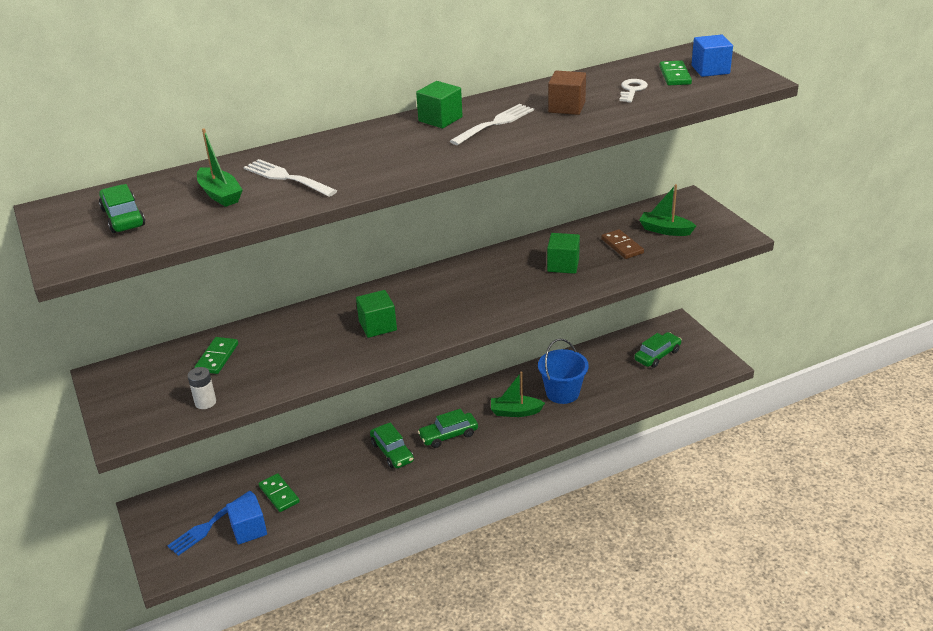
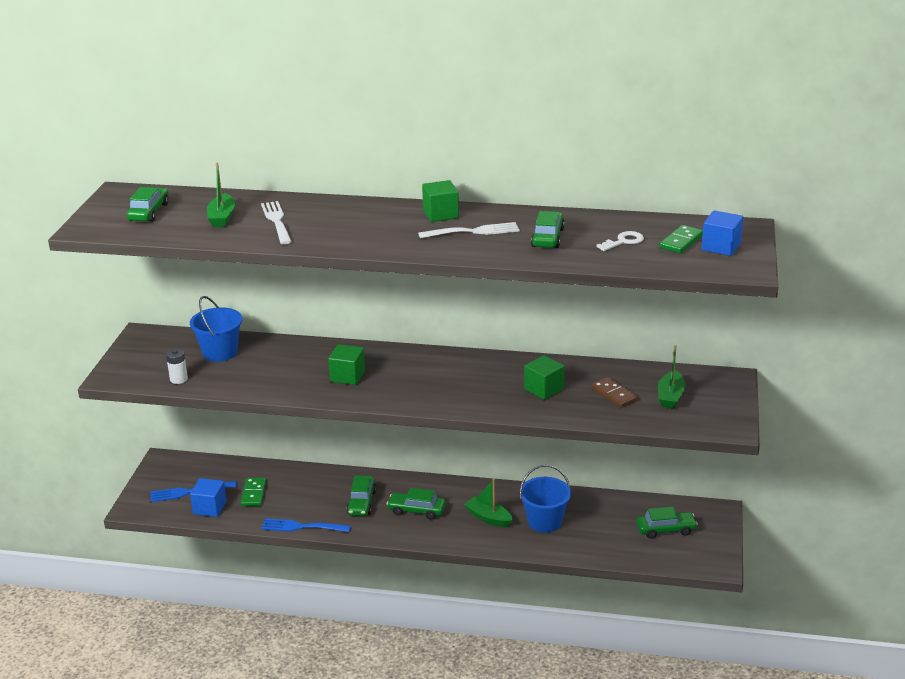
camera: 35 degrees right, 5 degrees down
(217, 357) = (220, 352): green domino -> blue bucket
(361, 501) = (302, 527): none -> blue fork
(566, 107) = (547, 237): brown cube -> green car
(622, 246) = (614, 394): brown domino -> brown domino turned 45 degrees counterclockwise
(665, 230) = (670, 396): green boat -> green boat turned 135 degrees counterclockwise

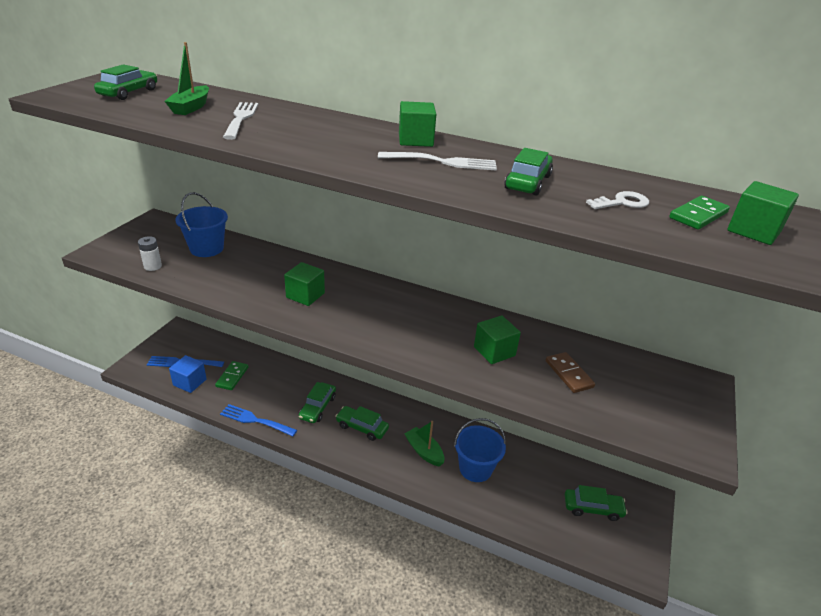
camera: 10 degrees right, 5 degrees up
(670, 396) = (632, 391): green boat -> none
(721, 247) = (753, 231): blue cube -> green cube

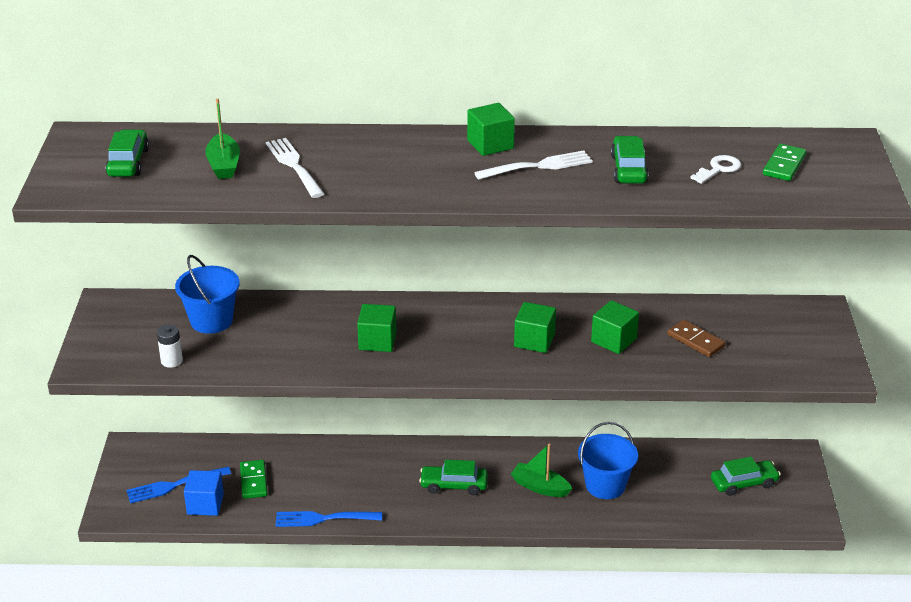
camera: 20 degrees left, 0 degrees up
(317, 407) = (386, 481): green car -> none
(753, 231) = (831, 169): green cube -> green cube (534, 340)

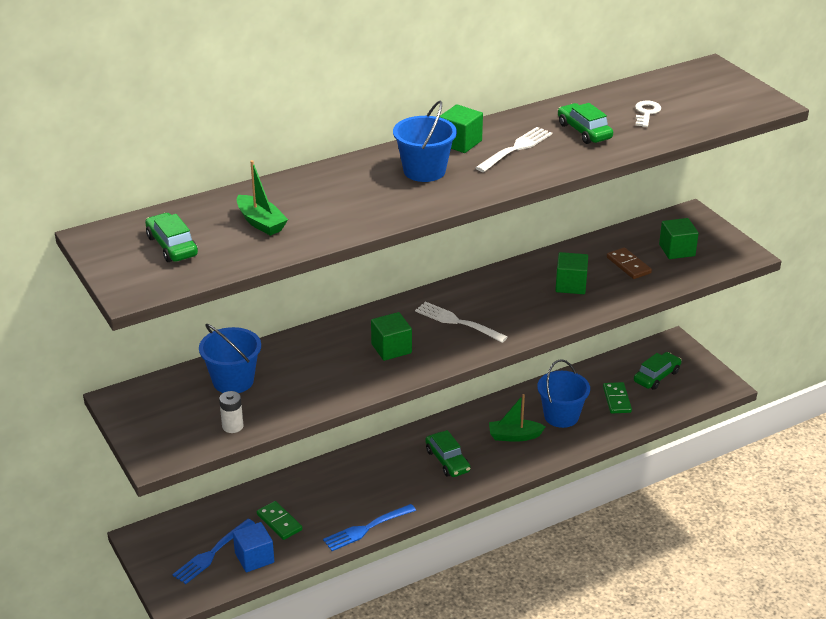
camera: 30 degrees left, 0 degrees up
(294, 166) = (322, 205): white fork -> white fork (457, 322)
(424, 162) = (424, 171): none -> blue bucket
(454, 485) = (447, 461): green car -> green car turned 90 degrees counterclockwise
(534, 340) = (513, 305): green cube -> green cube (677, 250)
(696, 340) = (628, 265): brown domino -> brown domino turned 45 degrees clockwise
(784, 165) = (687, 97): green domino -> green domino (617, 399)

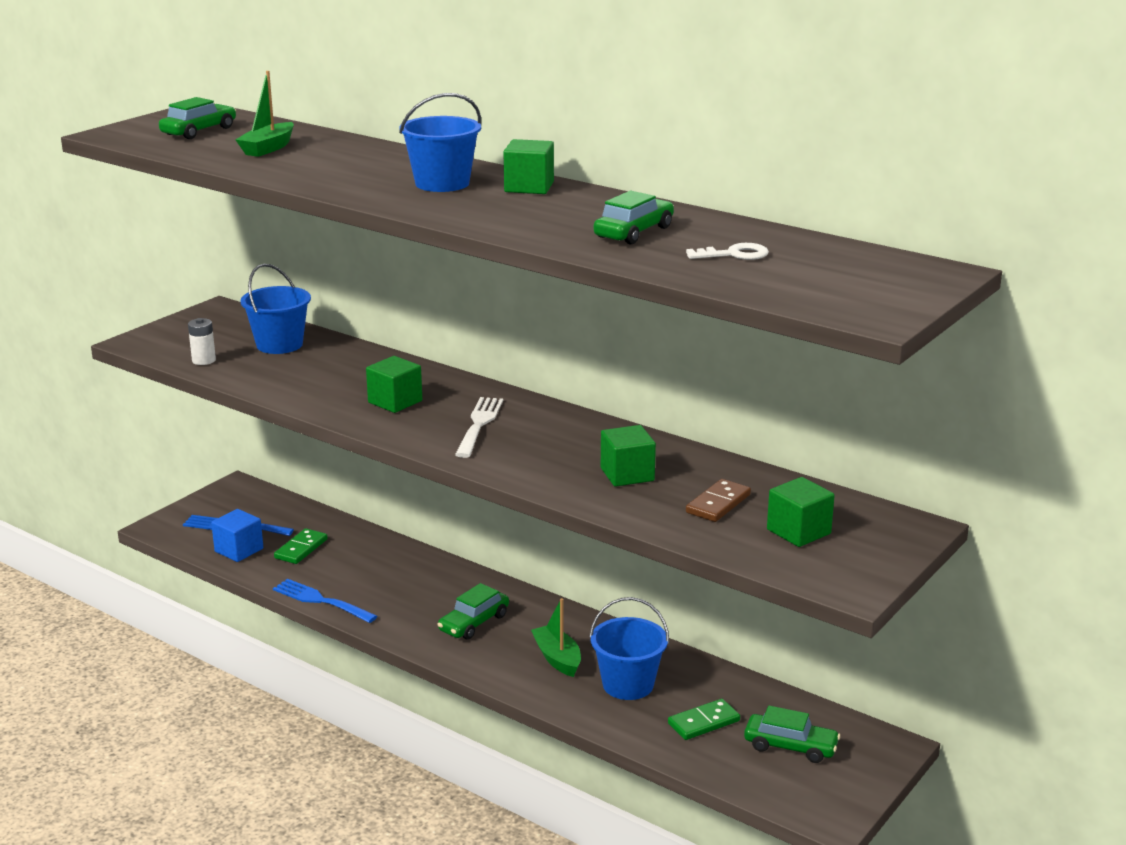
camera: 65 degrees right, 10 degrees down
(516, 149) = (544, 210): white fork -> none

